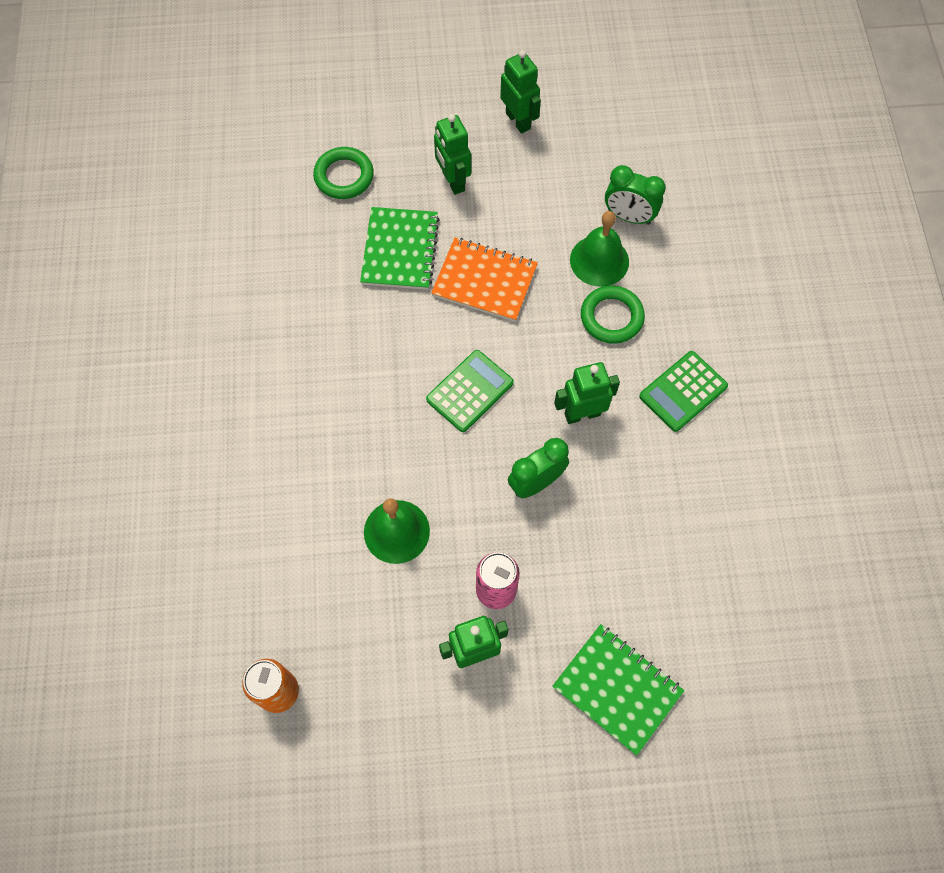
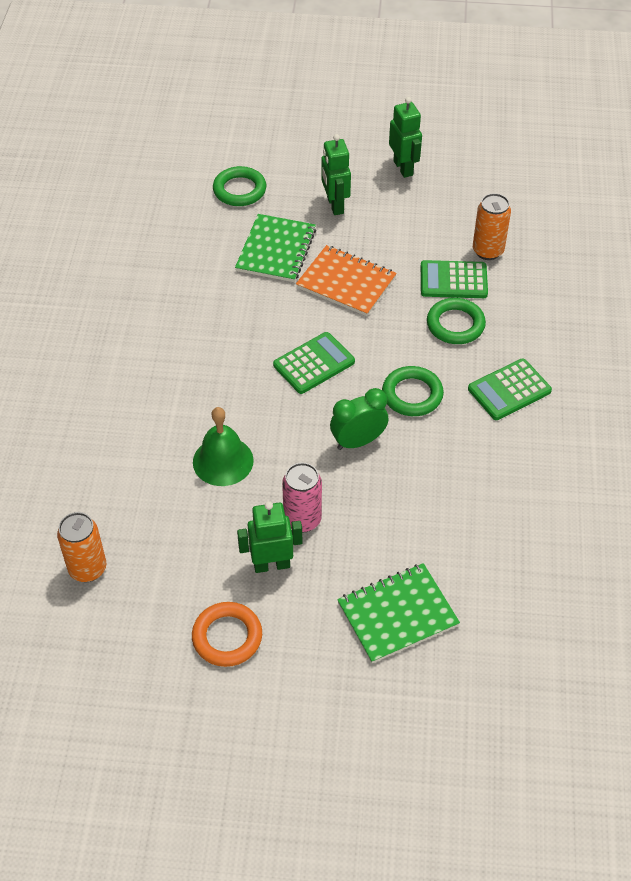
camera: 10 degrees right, 15 degrees down
(445, 749) = (227, 637): none -> orange ring
(582, 414) = (412, 394): green robot -> green ring
(599, 260) = (453, 280): green bell -> green calculator
(617, 689) = (397, 614): green notebook -> green notebook turned 75 degrees counterclockwise
(629, 217) = (488, 251): green clock -> orange can

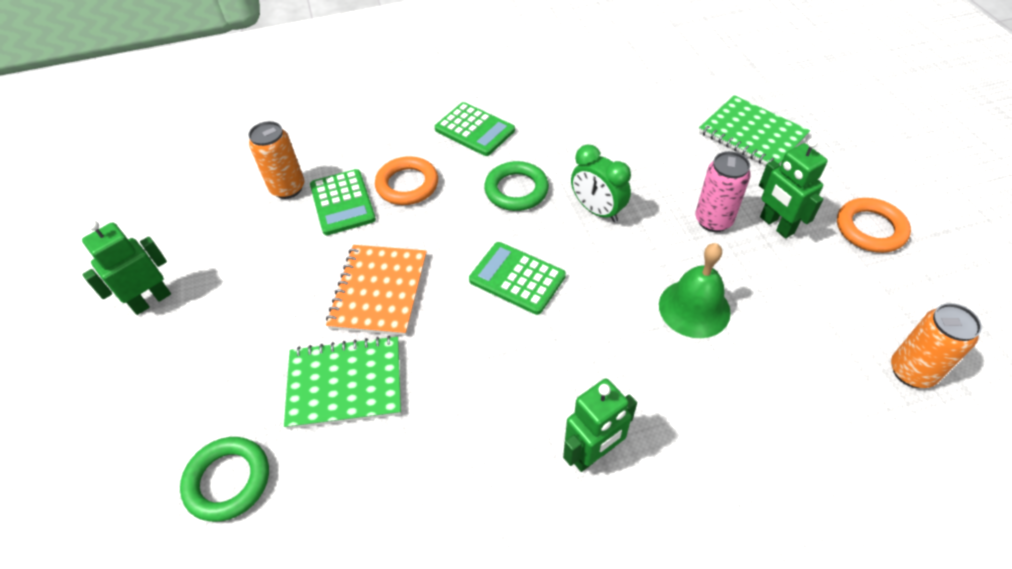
camera: 110 degrees left, 0 degrees up
(335, 205) = (240, 349): green robot -> green robot (593, 454)
(455, 324) = (407, 185): green ring -> orange ring

